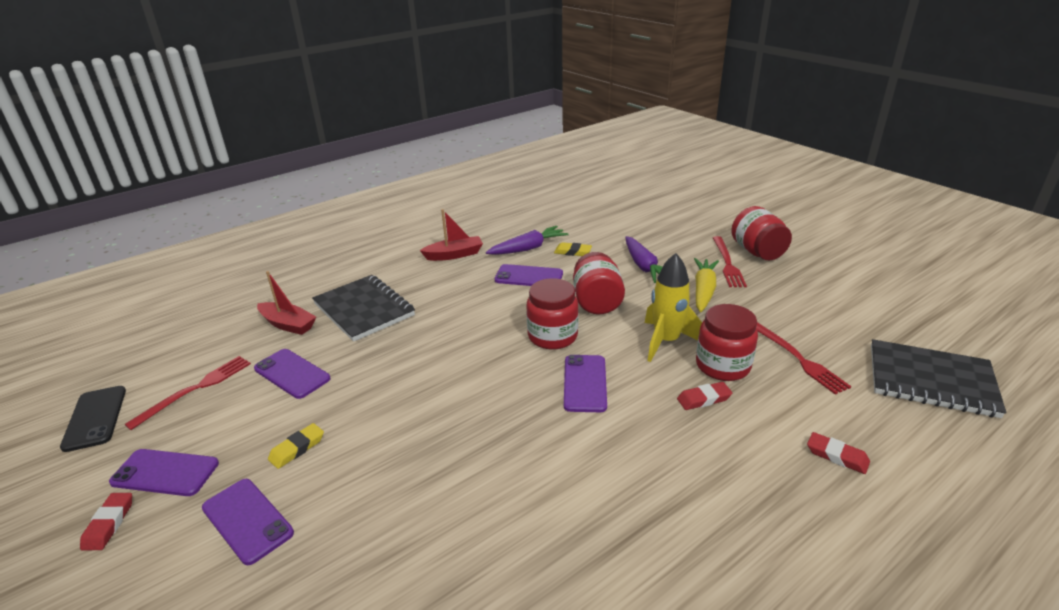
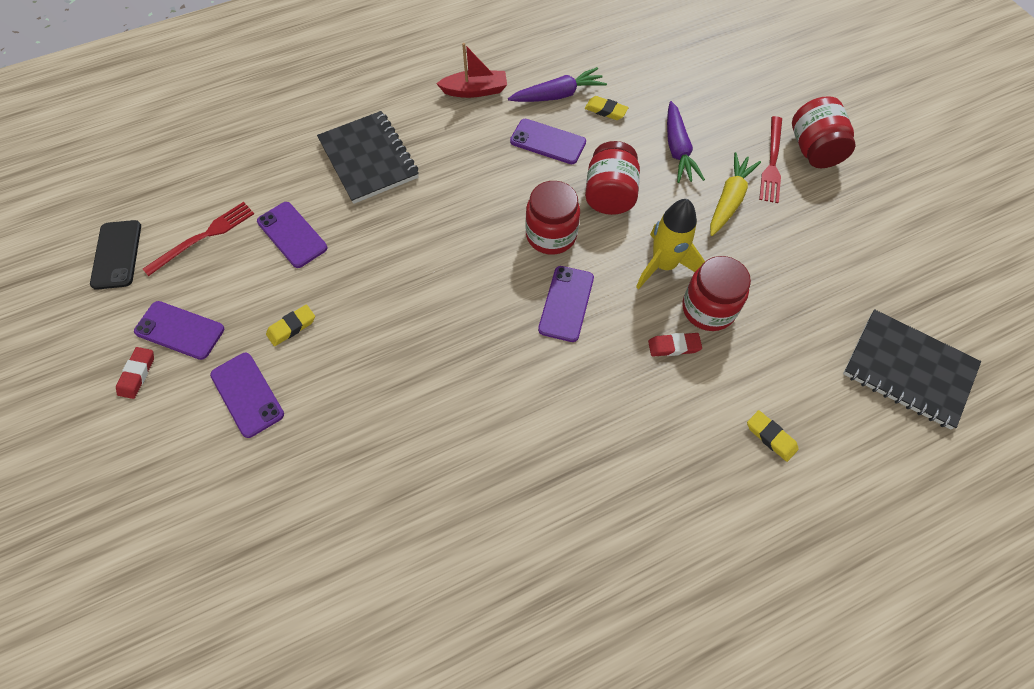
camera: 10 degrees right, 30 degrees up
(288, 324) = (291, 166): red boat -> none
(798, 358) = (788, 315): red fork -> none
(837, 456) = (771, 437): red eraser -> yellow eraser

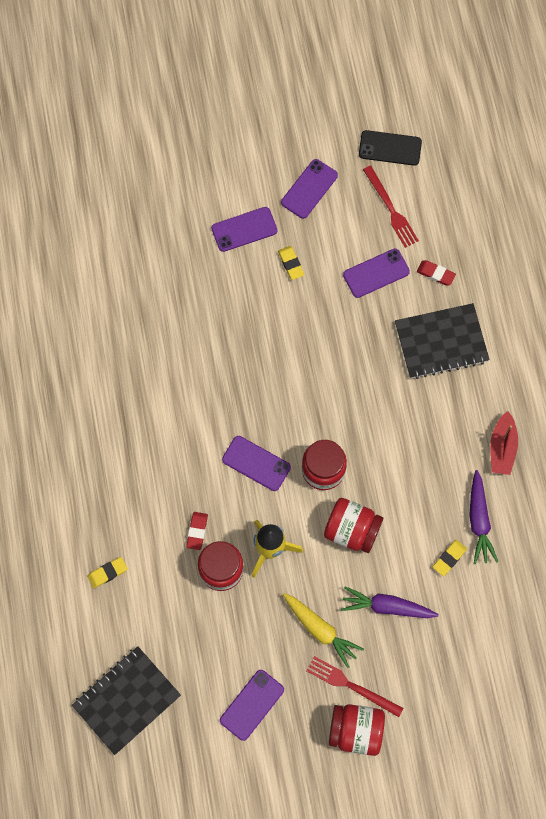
camera: 105 degrees right, 10 degrees up
(137, 374) = (280, 160): red eraser -> red eraser (435, 274)
(548, 142) = (424, 496): purple phone -> purple phone (252, 705)

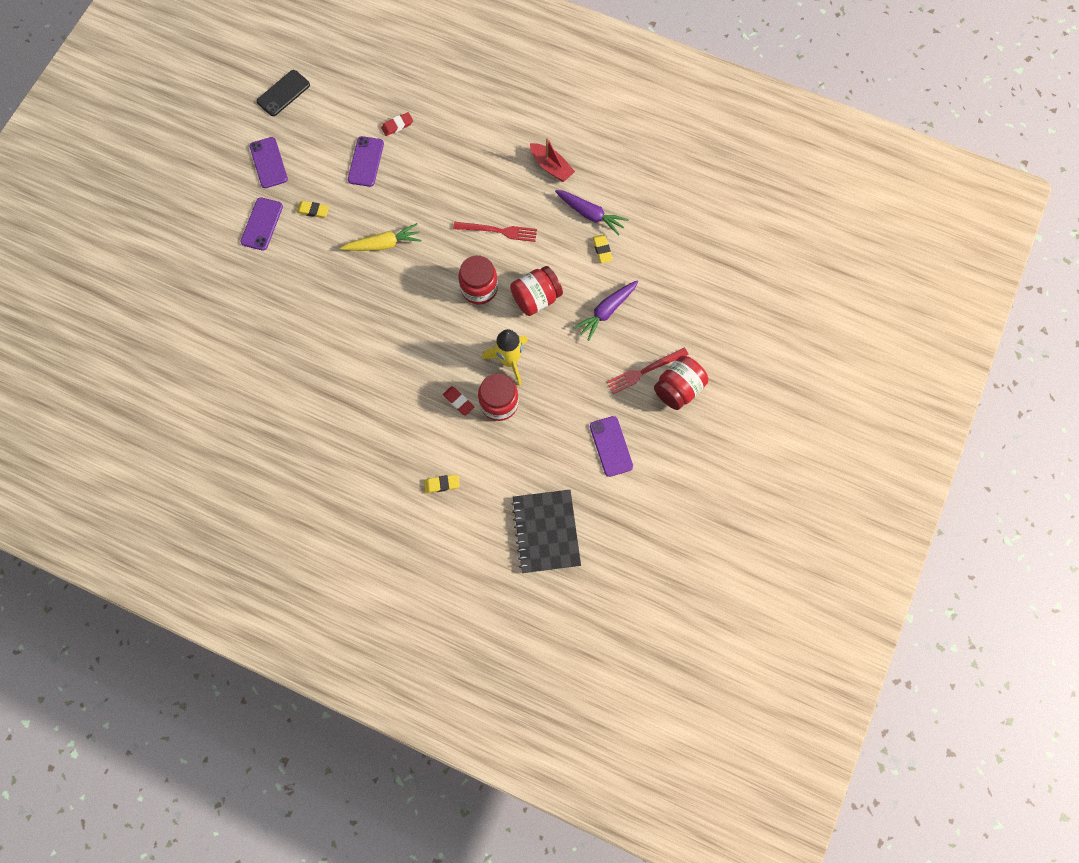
camera: 55 degrees left, 0 degrees up
(107, 573) = (442, 484): yellow eraser -> yellow eraser turned 75 degrees clockwise
(256, 463) = (440, 329): purple phone -> none
(320, 630) = (591, 365): yellow carrot -> yellow carrot (383, 244)
(391, 209) = (328, 122): red fork -> red fork (498, 231)
(441, 342) = (448, 154): black notebook -> none

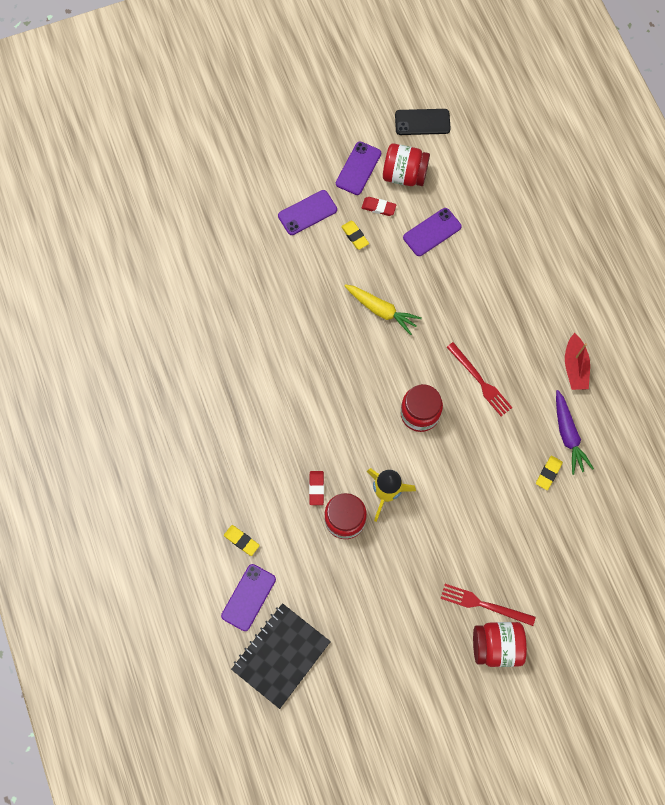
camera: 45 degrees right, 0 degrees up
(397, 125) = (484, 224): red eraser -> red eraser (378, 207)
(536, 298) = (456, 463): red jar -> red jar (404, 175)
(606, 311) = (501, 527): purple carrot -> none
(611, 446) = (397, 638): purple phone -> purple phone (248, 597)

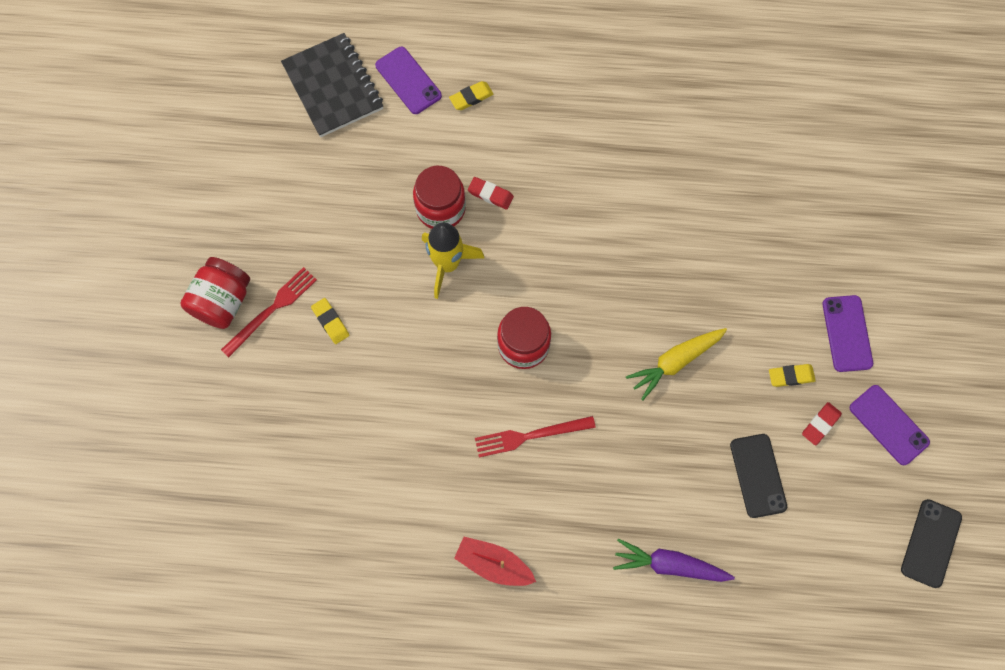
camera: 115 degrees right, 0 degrees up
(404, 175) = (857, 480): red jar -> none
(432, 232) = (757, 475): purple phone -> black phone
(548, 473) = (378, 458): yellow eraser -> yellow eraser (330, 322)
(568, 435) = (412, 507): purple carrot -> purple carrot (669, 564)

